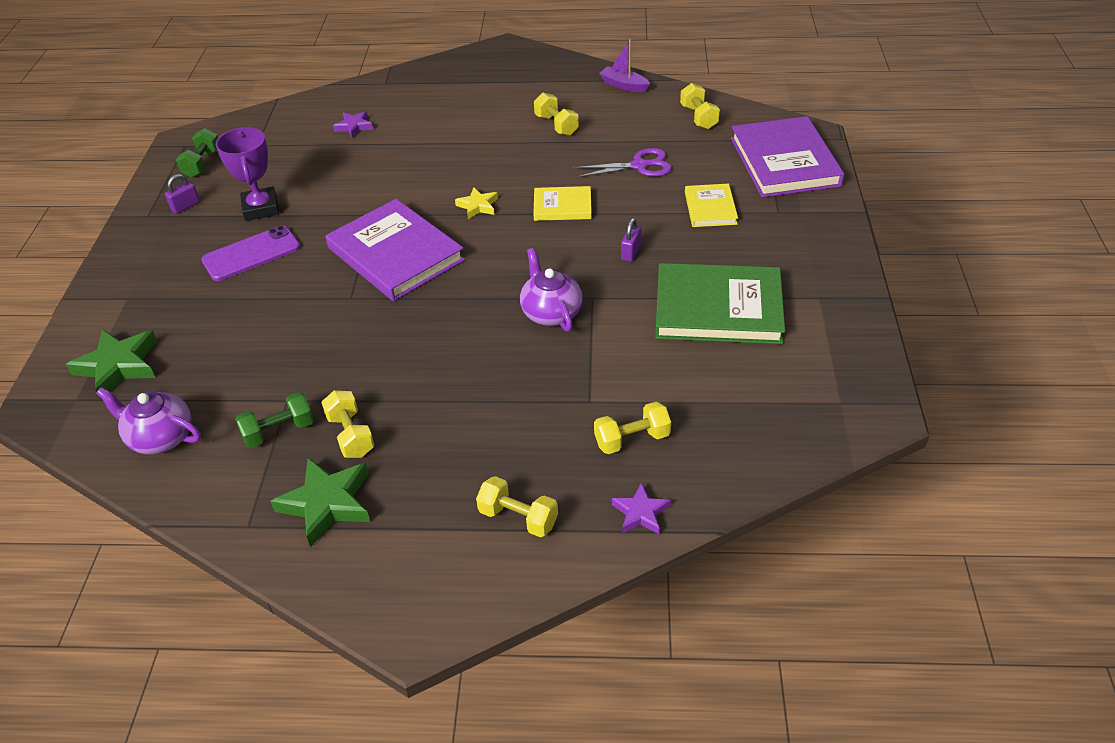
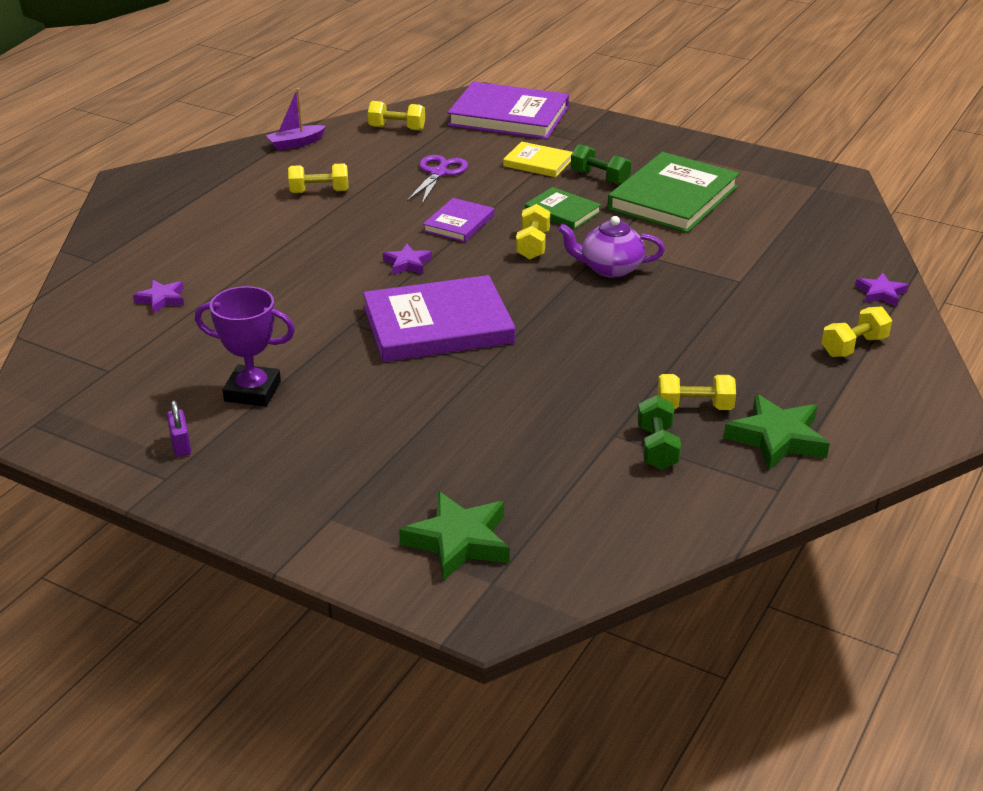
camera: 65 degrees left, 10 degrees down
(160, 437) = (609, 527): purple teapot -> none
(202, 164) = (98, 417): green dumbbell -> green dumbbell (600, 177)
(251, 254) = (338, 413): purple phone -> none
(478, 206) = (407, 264): yellow star -> purple star
(562, 206) = (459, 223): yellow book -> purple book
(631, 252) = (562, 212): purple padlock -> green book
(632, 439) = (798, 275): yellow dumbbell -> yellow dumbbell (533, 245)

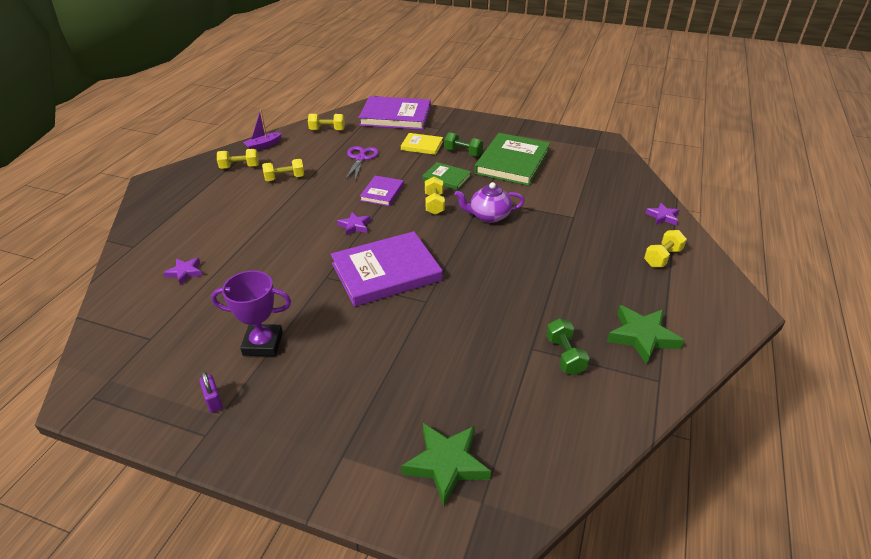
camera: 10 degrees left, 5 degrees up
(694, 407) = (578, 318): yellow dumbbell -> yellow dumbbell (240, 167)

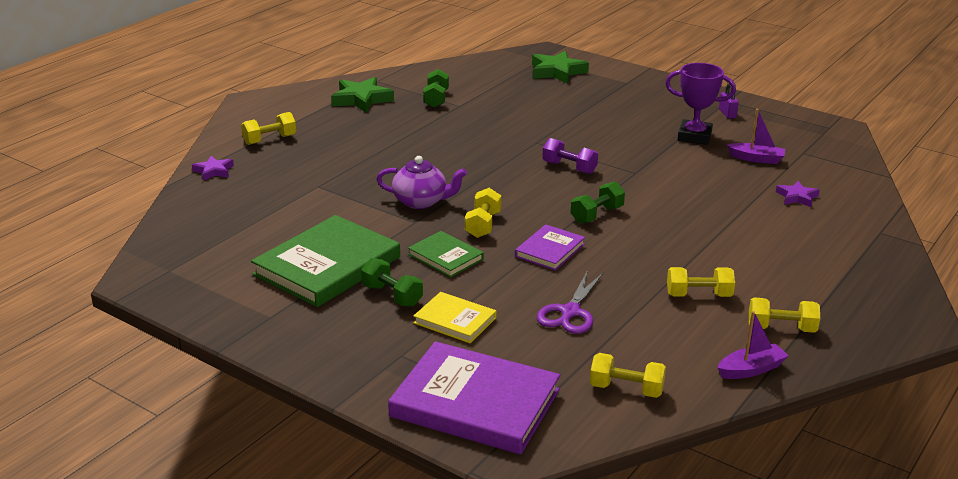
camera: 165 degrees left, 10 degrees down
(204, 318) = (756, 159): none -> purple boat
(354, 226) = (597, 215): purple star -> green dumbbell
(386, 272) = (569, 168): purple book -> purple dumbbell

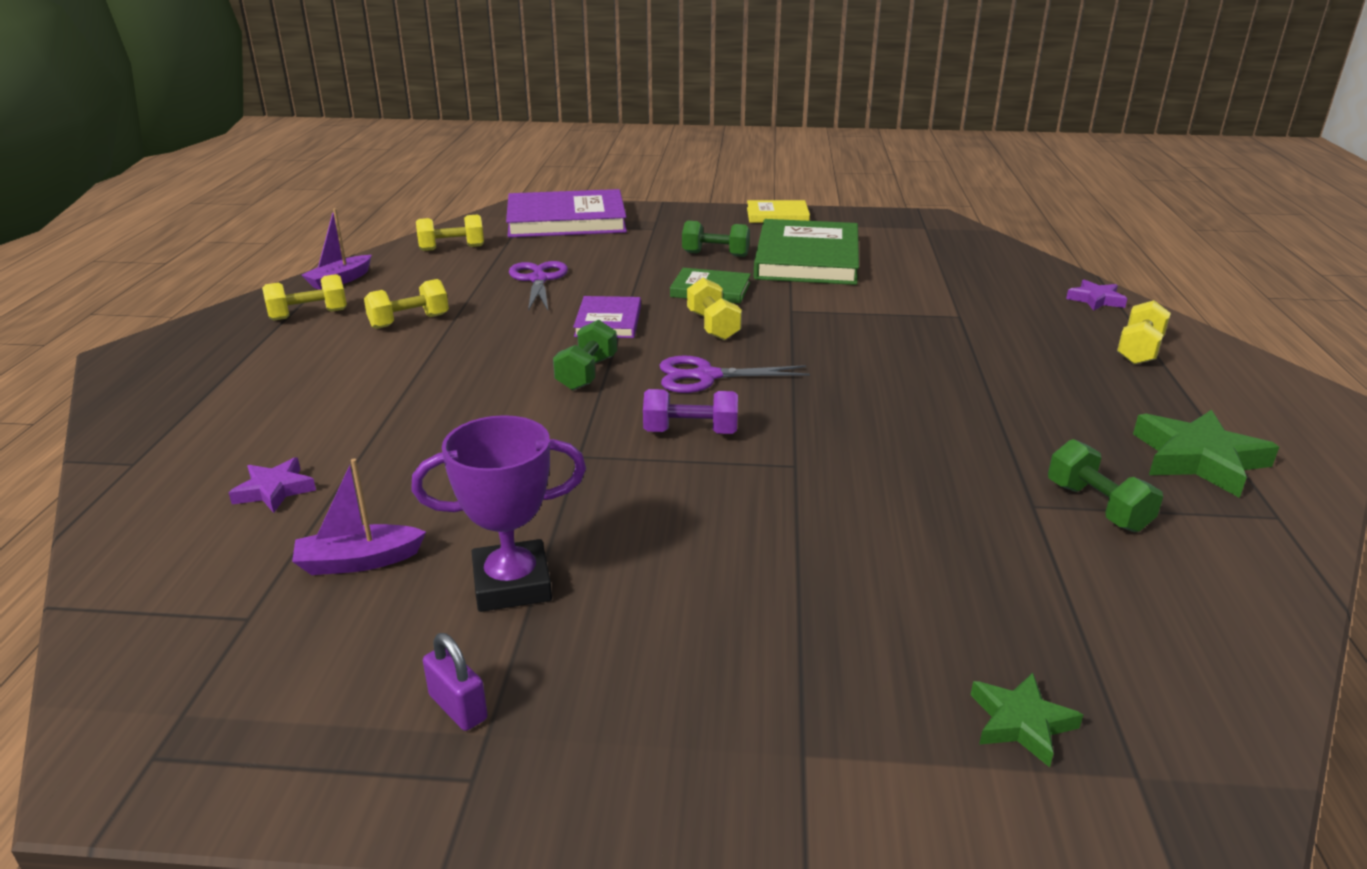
camera: 150 degrees right, 0 degrees up
(421, 201) = (819, 331): purple teapot -> none
(455, 320) = (638, 253): yellow book -> yellow book (777, 215)
(527, 193) = (706, 376): none -> purple scissors
(557, 72) = (1021, 723): green star -> green star, size x0.58

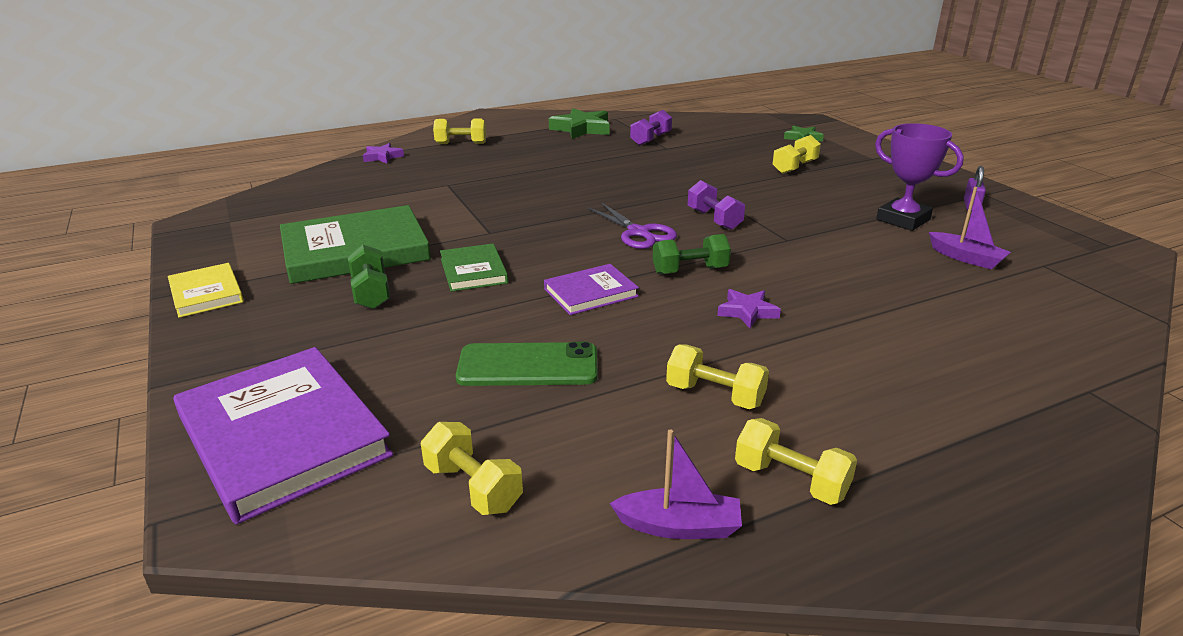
camera: 120 degrees left, 0 degrees up
(274, 490) = (986, 313): purple star -> purple star (747, 312)
(538, 279) = (528, 365): purple scissors -> green phone
(713, 326) = (552, 251): yellow dumbbell -> yellow dumbbell (794, 167)
(1097, 507) = (650, 139): green dumbbell -> purple dumbbell

